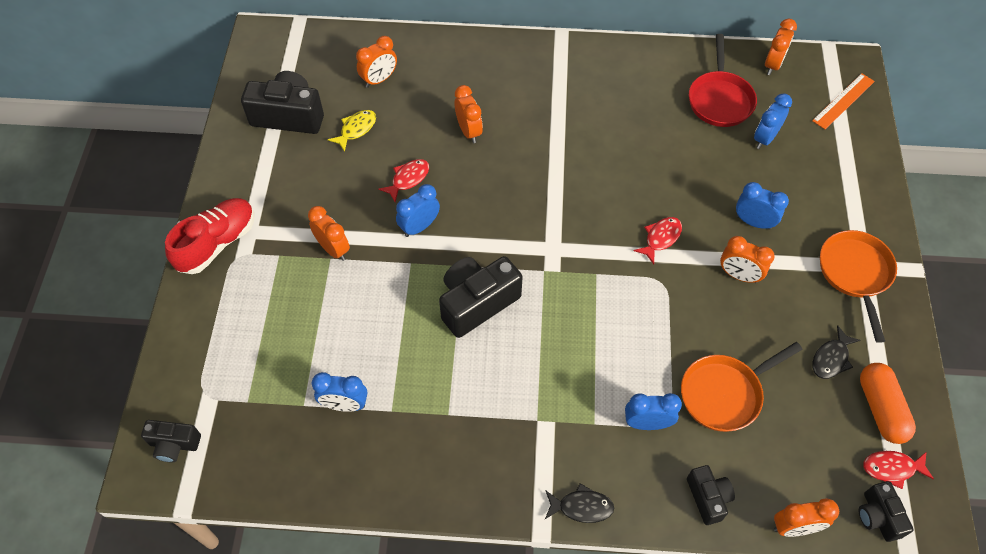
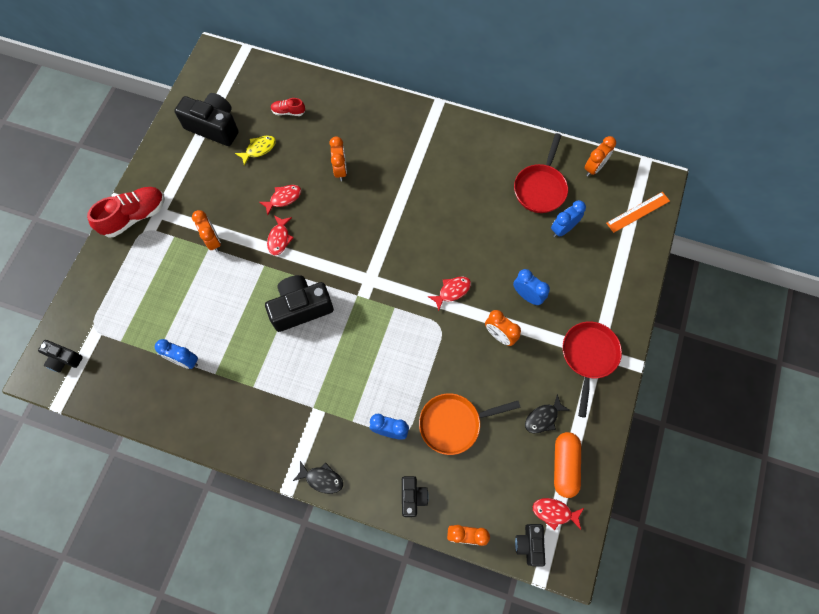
camera: 15 degrees right, 10 degrees up
(379, 79) = (288, 112): orange clock -> red shoe
(419, 227) = (279, 238): blue clock -> red fish
(855, 274) = (588, 356): orange pan -> red pan

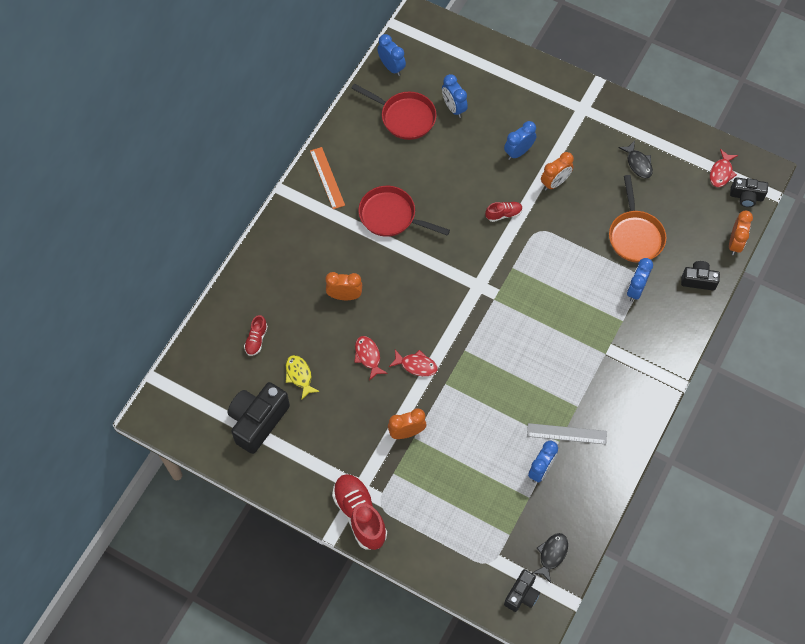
camera: 80 degrees left, 5 degrees down
(223, 380) = (566, 433): none -> grey ruler
(301, 308) = (499, 353): black camera -> none
(322, 479) = (675, 354): black fish -> black fish (552, 555)
(452, 291) = (503, 214): red fish -> red shoe
(564, 466) = (682, 156): orange capsule -> none
(588, 356) = (585, 116): red pan -> red pan (391, 216)
(594, 168) = (391, 67): orange clock -> blue clock
(638, 212) = (447, 43): orange ruler -> orange ruler (327, 178)

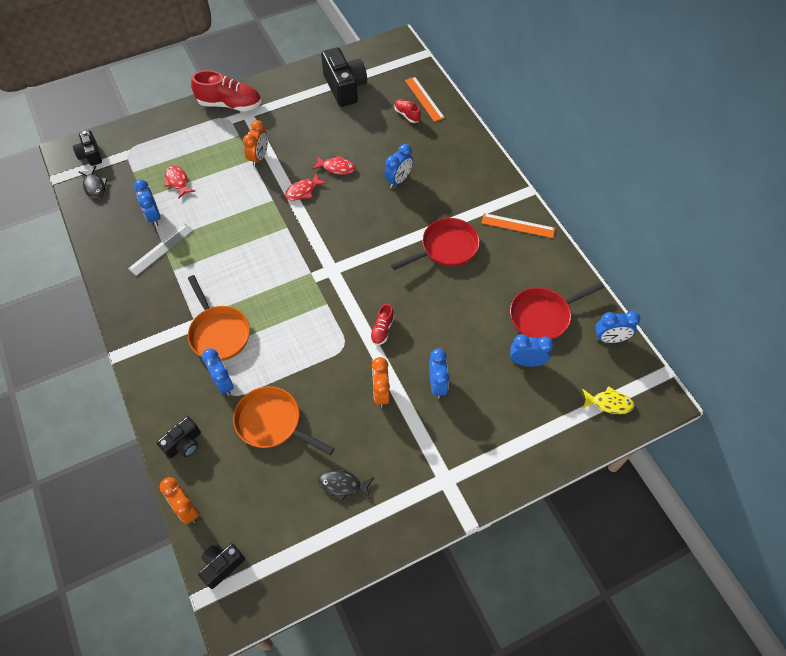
camera: 125 degrees right, 5 degrees down
(223, 338) = (424, 99): none -> orange ruler
(299, 375) = (357, 124): yellow fish -> yellow fish (609, 403)
(344, 296) = (398, 180): orange clock -> blue clock
(601, 325) = (218, 333): none -> orange pan
(721, 172) = (268, 563): red fish -> red fish (177, 181)

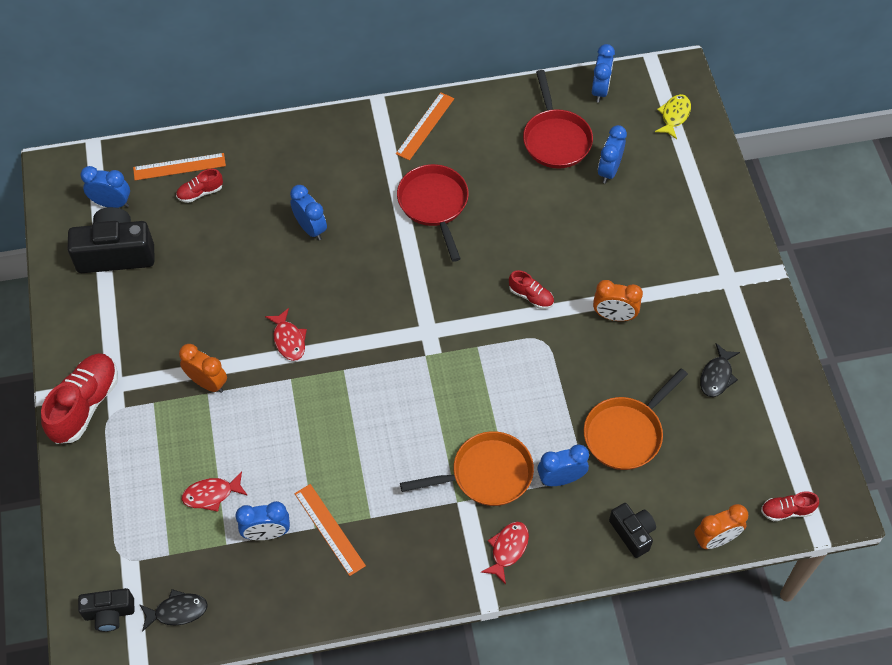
camera: 75 degrees left, 0 degrees up
(161, 249) = (329, 529): grey ruler -> orange ruler
(222, 565) = (786, 511): black camera -> red shoe
(336, 168) = (262, 293): red fish -> red fish (508, 549)
(437, 385) = (616, 259): blue clock -> blue clock (112, 203)

